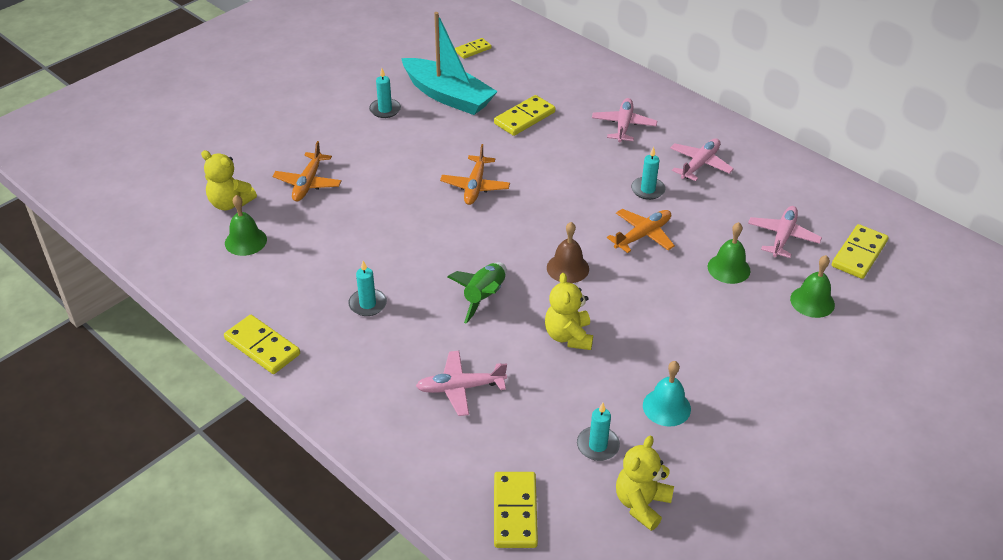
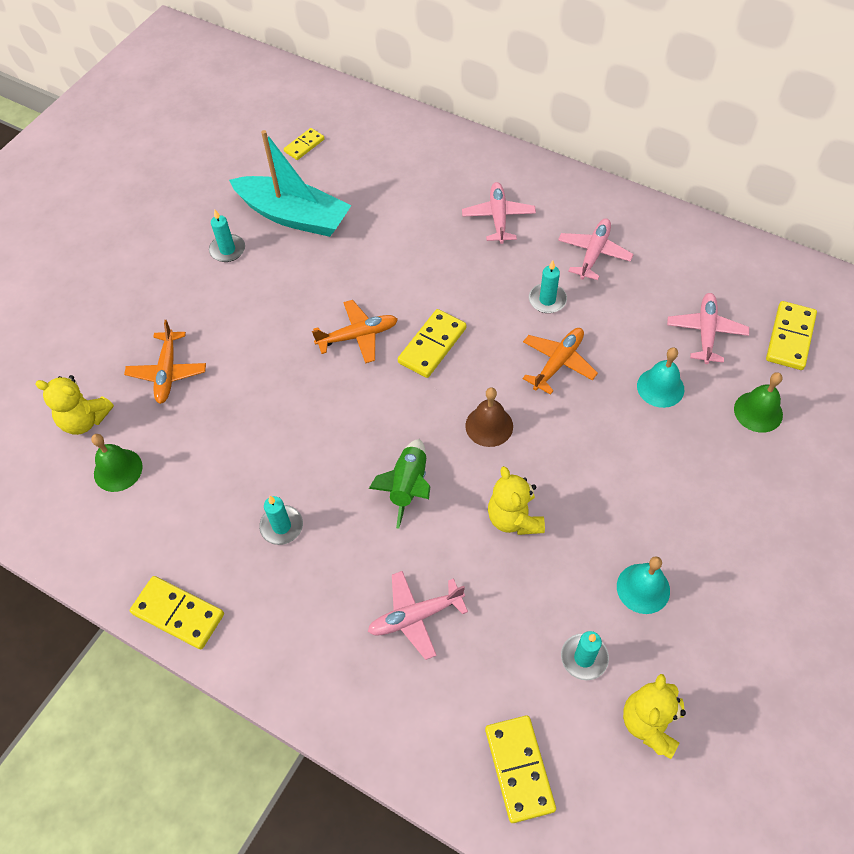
camera: 10 degrees left, 15 degrees up
(475, 186) = (358, 336): orange plane -> orange plane turned 105 degrees counterclockwise
(524, 118) = (387, 229): yellow domino -> yellow domino (432, 345)
(728, 268) = (660, 387): green bell -> turquoise bell

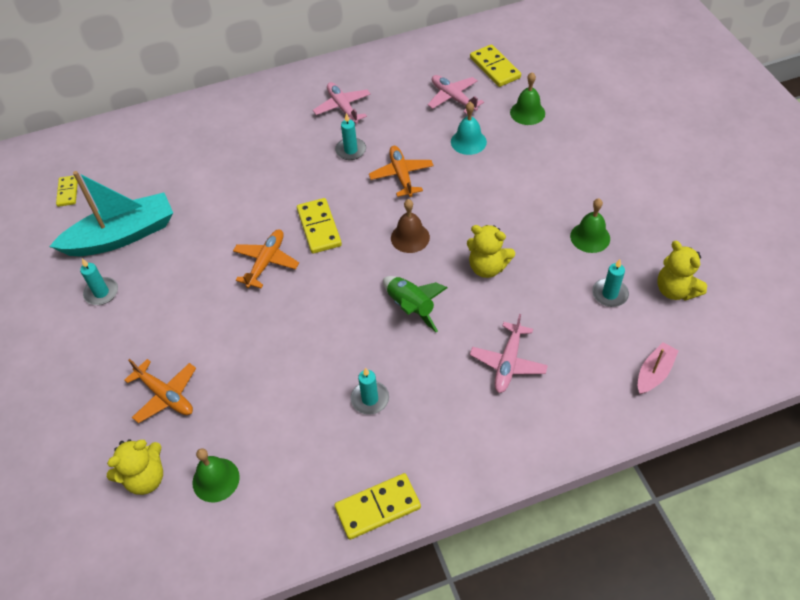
camera: 50 degrees left, 5 degrees down
(498, 217) = (261, 132): pink plane -> none
(519, 769) = (654, 373): yellow domino -> pink boat
(643, 588) = (590, 237): turquoise bell -> green bell

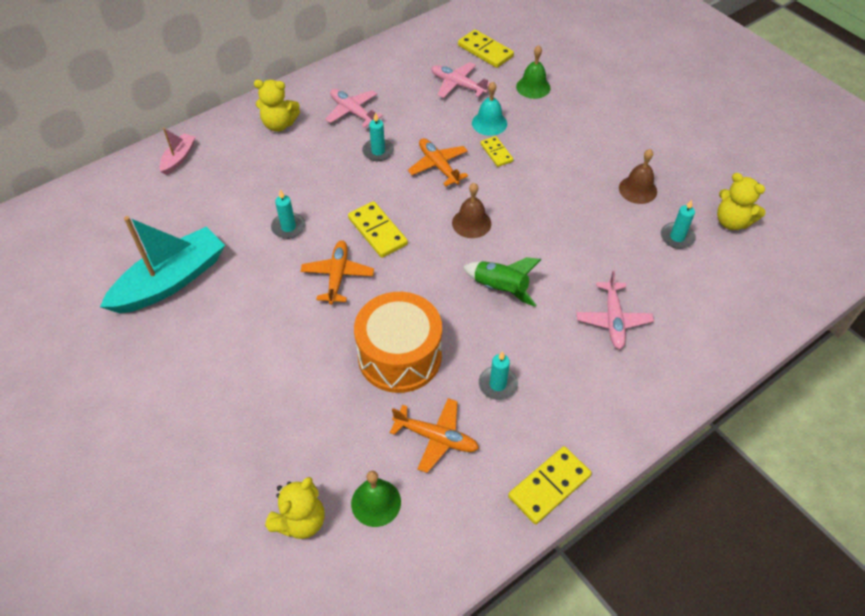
camera: 20 degrees left, 0 degrees up
(68, 192) = (90, 248): yellow domino -> yellow domino (496, 153)
(101, 292) = (172, 343): turquoise candle -> turquoise candle (288, 227)
(165, 395) = (287, 431): orange plane -> orange plane (436, 437)
(291, 350) = (399, 356): none -> orange drum
(487, 267) = (556, 236): yellow teddy bear -> yellow teddy bear (279, 124)
(590, 237) = (638, 189): green bell -> brown bell
(654, 373) = (745, 299): pink boat -> pink boat (179, 158)

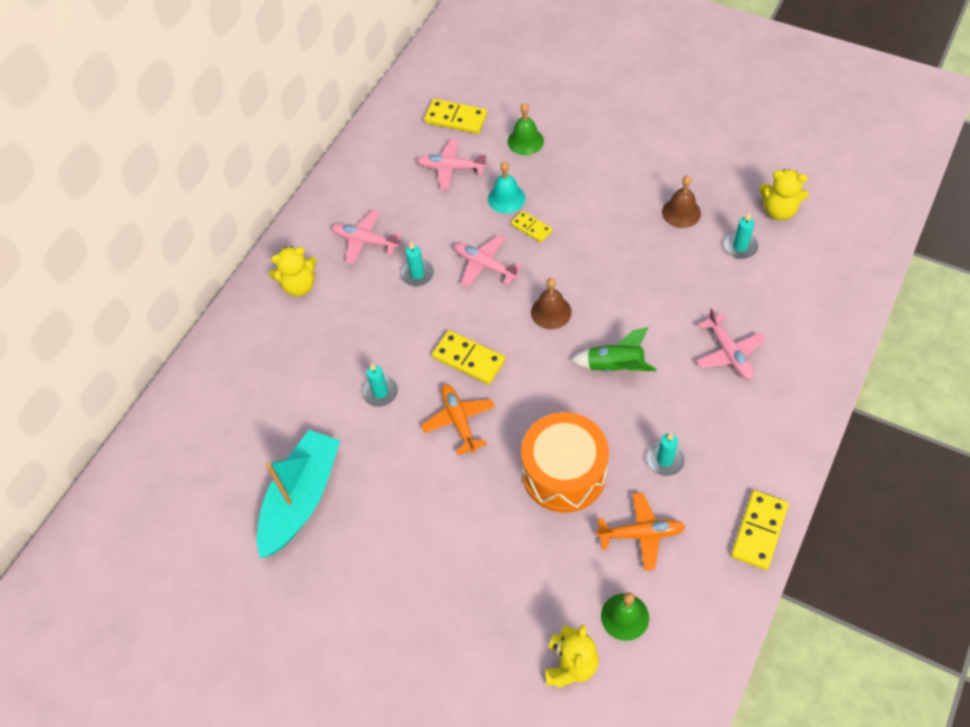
camera: 20 degrees left, 5 degrees up
(179, 158) = (220, 366): pink boat -> none
(438, 166) = (485, 265): orange plane -> pink plane

